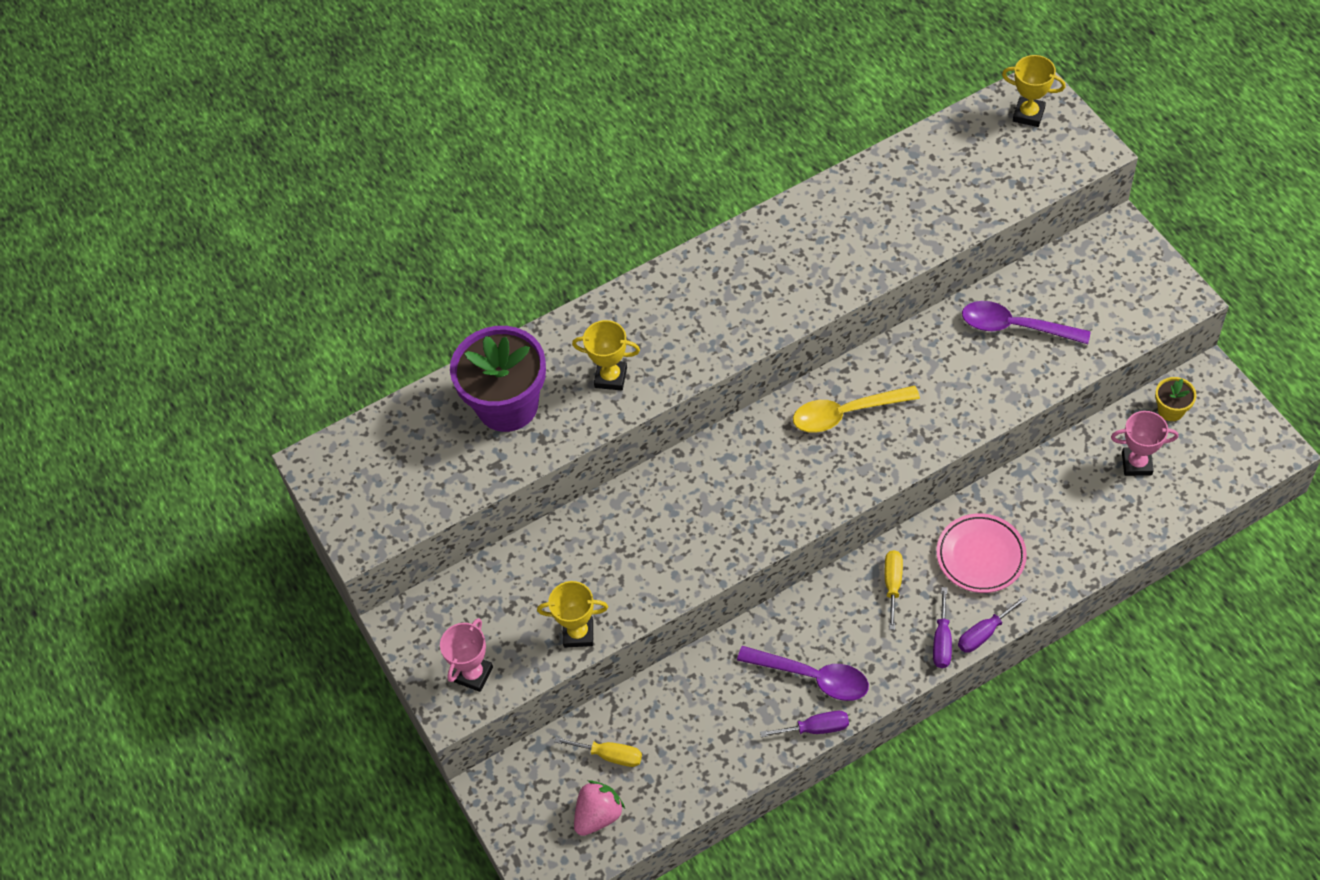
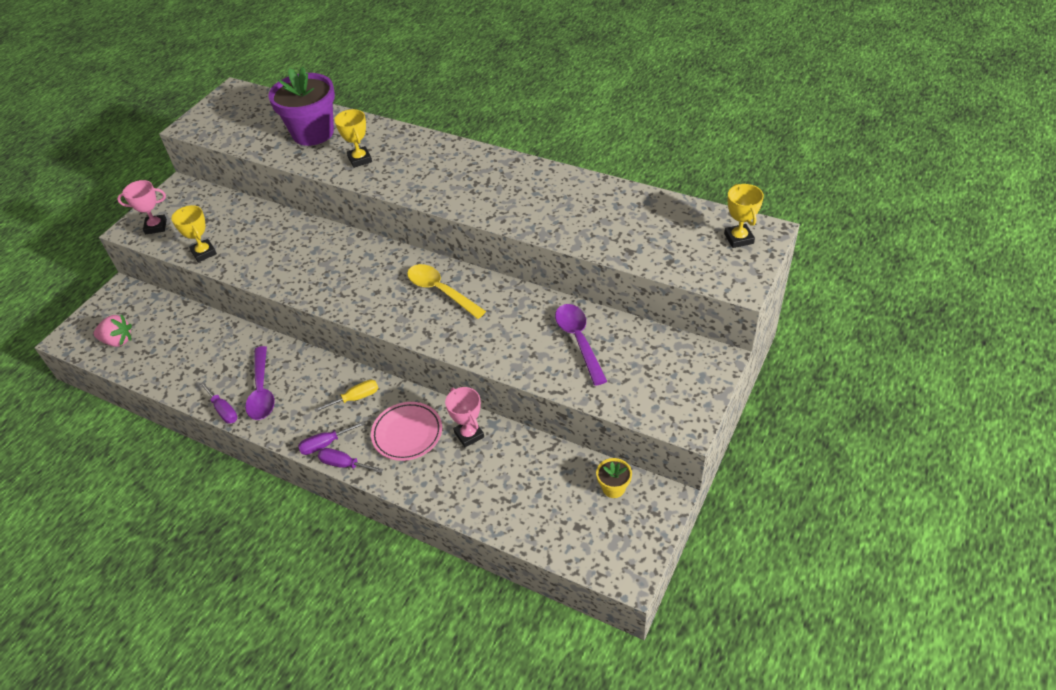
camera: 55 degrees right, 10 degrees down
(610, 755) = (161, 326): yellow screwdriver -> none
(1136, 463) = (548, 488): pink trophy -> pink trophy (469, 434)

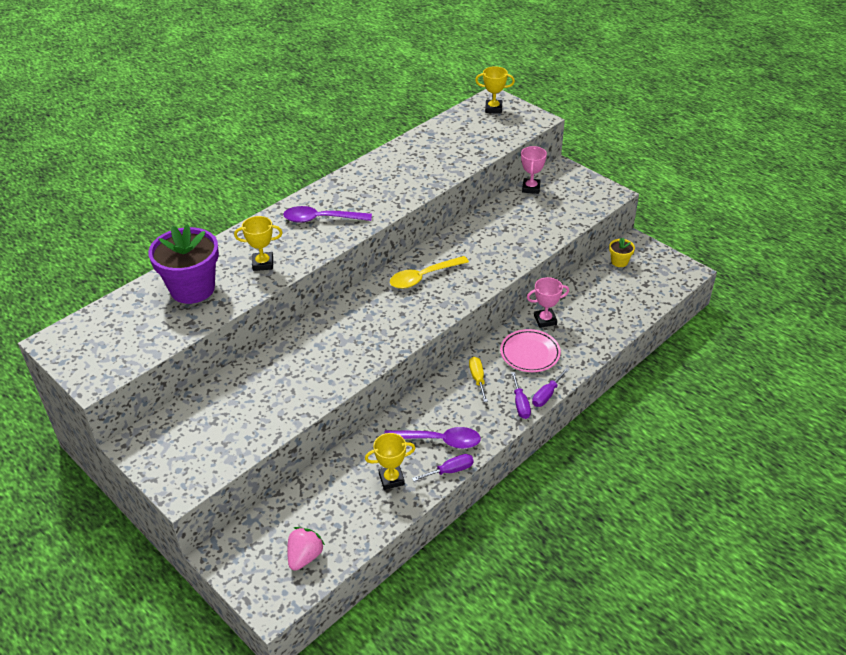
camera: 75 degrees left, 5 degrees down
(156, 226) = (193, 467): pink trophy -> pink trophy (531, 188)
(204, 253) = (268, 428): yellow trophy -> yellow trophy (391, 479)
(579, 341) = (516, 220): purple spoon -> purple spoon (321, 219)

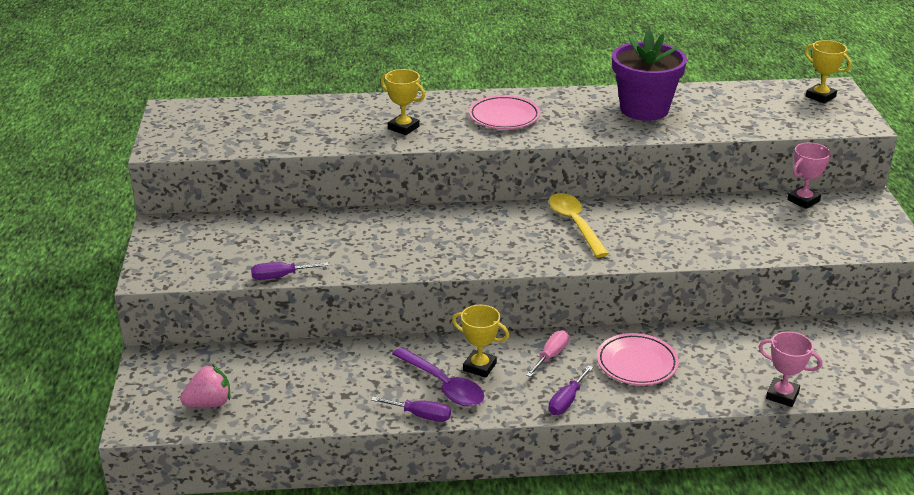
camera: 40 degrees right, 10 degrees down
(192, 289) = (320, 120): purple flower pot -> purple flower pot (644, 109)
(321, 219) = (504, 117): purple spoon -> pink plate
(391, 479) = (358, 390): yellow trophy -> yellow trophy (479, 367)
(424, 277) = (575, 224): yellow spoon -> yellow spoon turned 60 degrees clockwise
(477, 379) = (551, 356): yellow screwdriver -> pink screwdriver
(545, 320) = (694, 343): pink trophy -> pink trophy (782, 395)
(546, 395) = (606, 409): purple screwdriver -> purple screwdriver (280, 276)
(619, 262) = (861, 334): yellow flower pot -> none

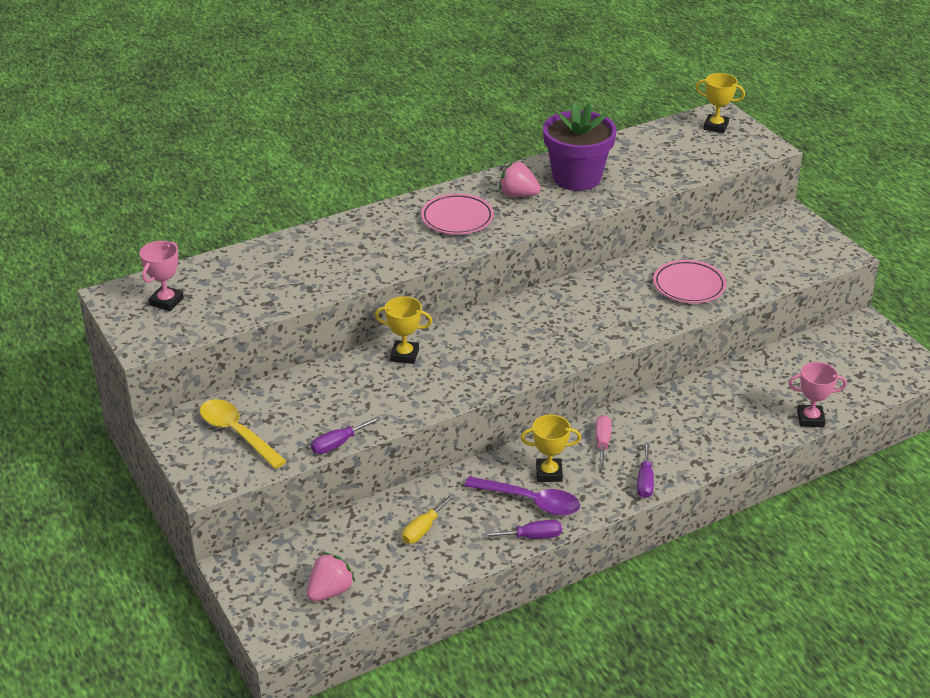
camera: 25 degrees left, 5 degrees up
(329, 378) = (423, 529): none -> yellow screwdriver
(403, 128) = (372, 255): yellow trophy -> yellow trophy (404, 355)
(575, 224) = (567, 309): yellow spoon -> yellow spoon (237, 433)
(576, 111) = (518, 195): none -> pink strawberry
(637, 363) = (678, 427): pink plate -> pink plate (689, 286)
(803, 200) = (740, 231): pink trophy -> pink trophy (166, 301)

